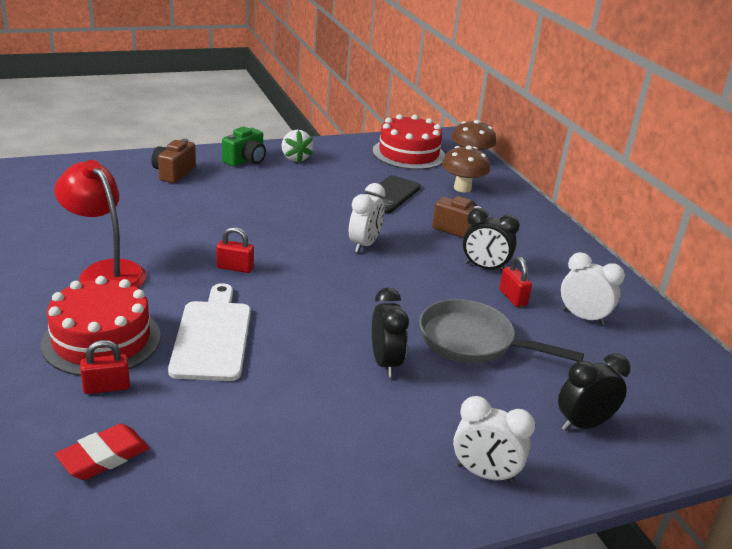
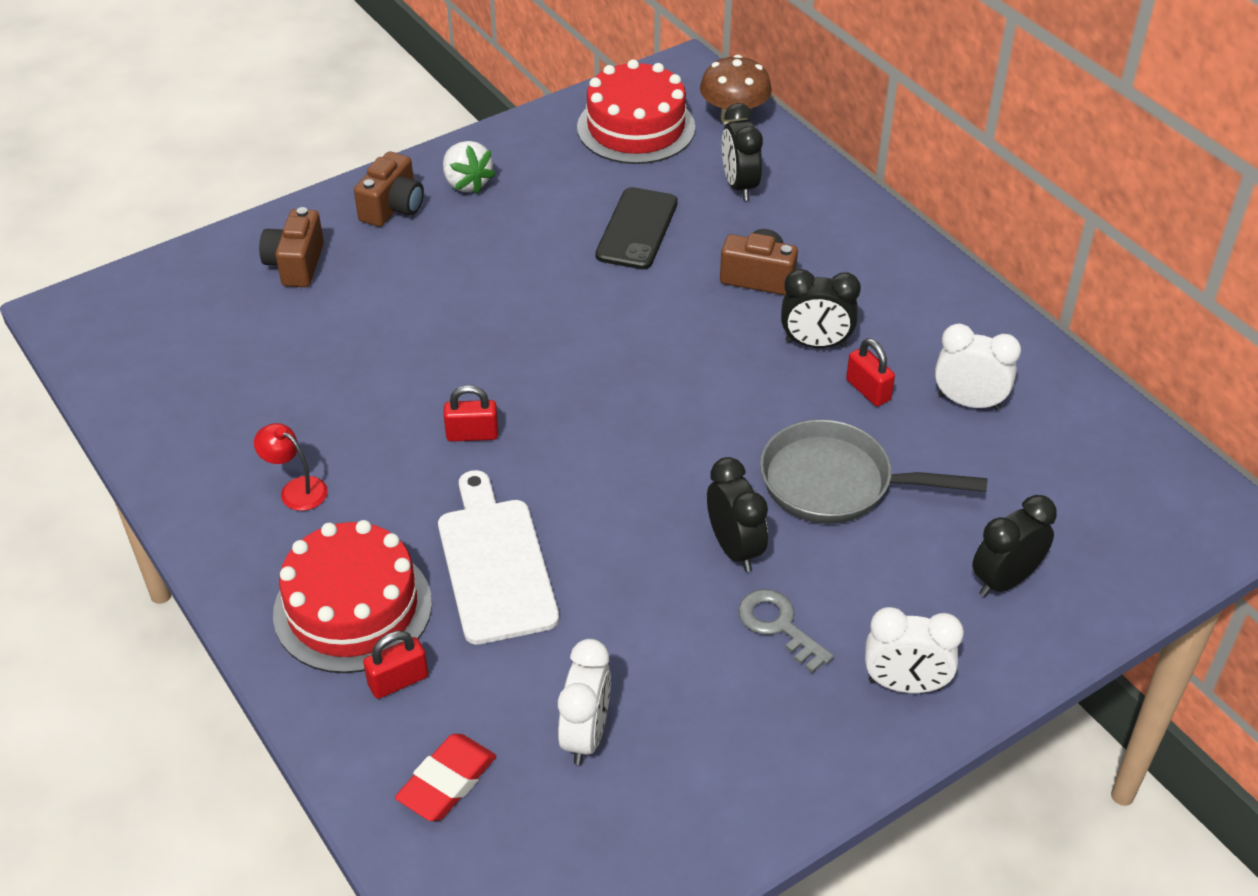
camera: 10 degrees left, 15 degrees up
(105, 272) = (296, 489): red lamp -> red lamp, size x0.49
(245, 160) = (393, 208): green camera -> brown camera
(364, 244) = (635, 342): white clock -> white clock (585, 735)
(399, 415) = (779, 626): none -> grey key
(462, 188) = (739, 186): brown mushroom -> black clock

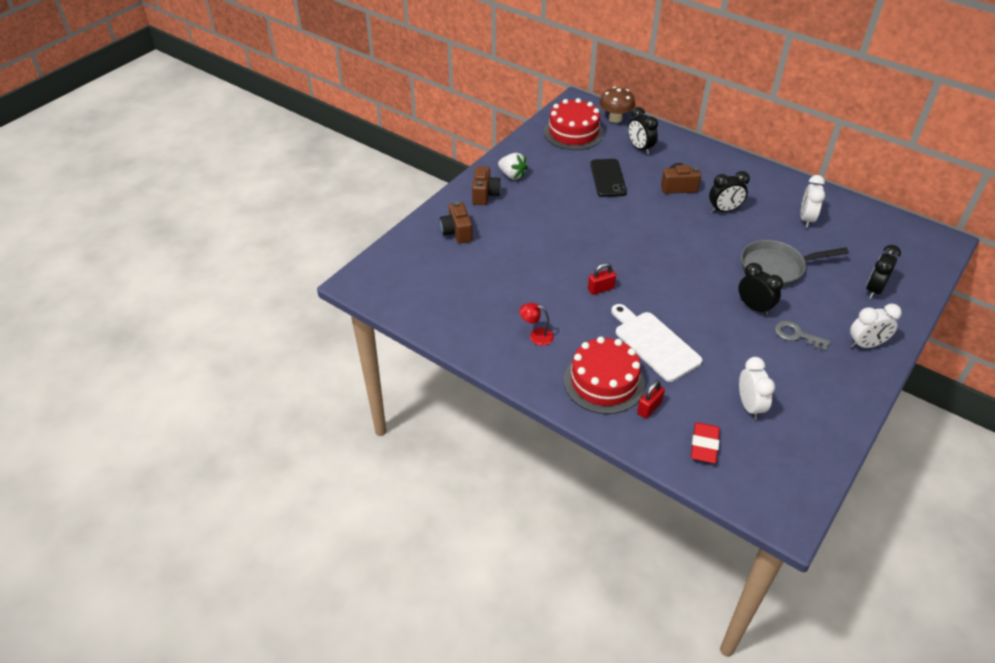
camera: 20 degrees left, 0 degrees up
(868, 390) = (761, 224): red padlock -> none
(969, 402) = (806, 219): white clock -> white clock turned 75 degrees counterclockwise

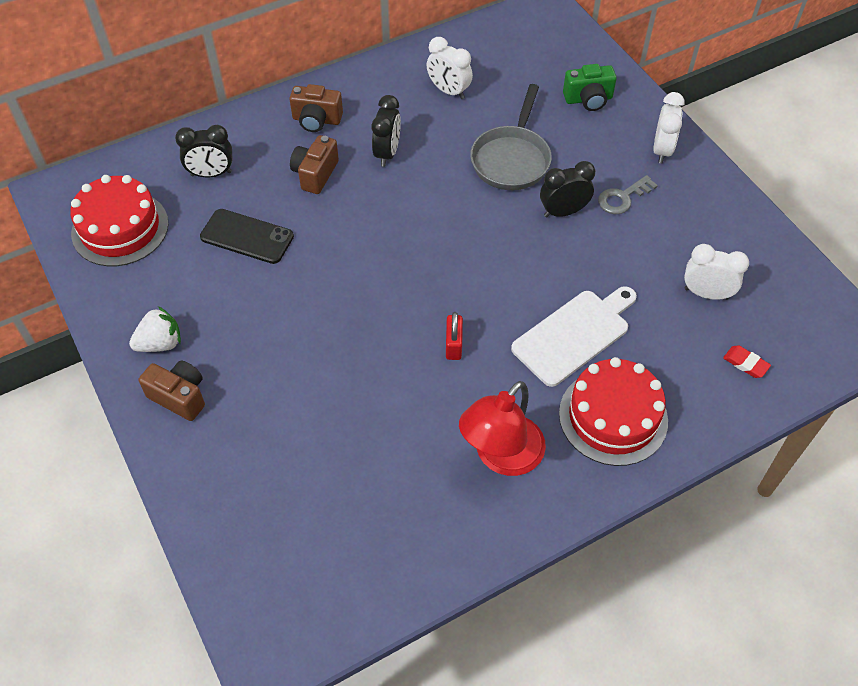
camera: 65 degrees left, 10 degrees up
(457, 232) = (239, 468): brown camera -> brown camera (316, 120)
(536, 336) = (501, 456): red lamp -> red lamp, size x2.02
(615, 119) = (128, 169): brown mushroom -> none
(649, 408) = (672, 389): red padlock -> none
(654, 343) = (574, 335): white cutting board -> white cutting board turned 150 degrees clockwise
(704, 445) = (745, 363): red eraser -> red eraser, size x0.67
(874, 290) = (588, 99): black clock -> green camera

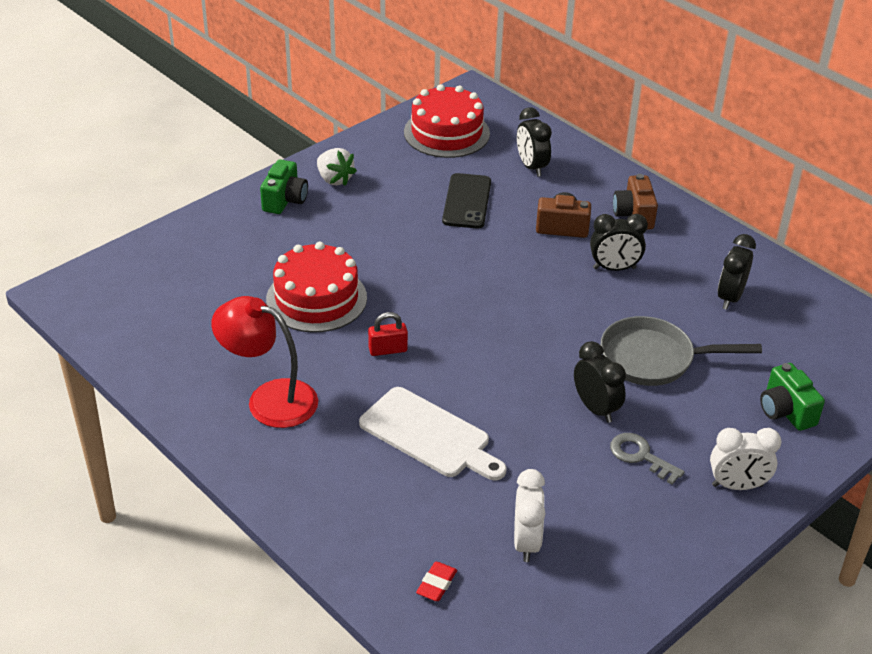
camera: 75 degrees right, 15 degrees down
(179, 397) = (285, 200): brown camera -> green camera
(448, 91) = (730, 297): white clock -> black clock
(613, 417) = (334, 475): red cake -> red cake (316, 298)

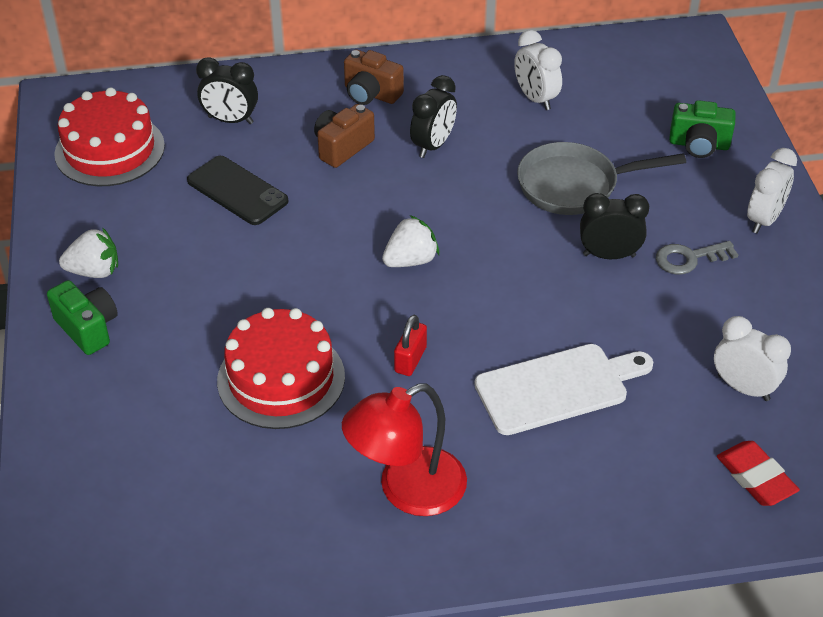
camera: 55 degrees left, 5 degrees up
(436, 584) = (755, 477): red eraser -> red eraser, size x1.50
(483, 308) = (410, 260): none -> white strawberry
(653, 359) = (574, 185): grey pan -> grey pan turned 45 degrees clockwise
(730, 297) = (535, 98): black clock -> white clock

